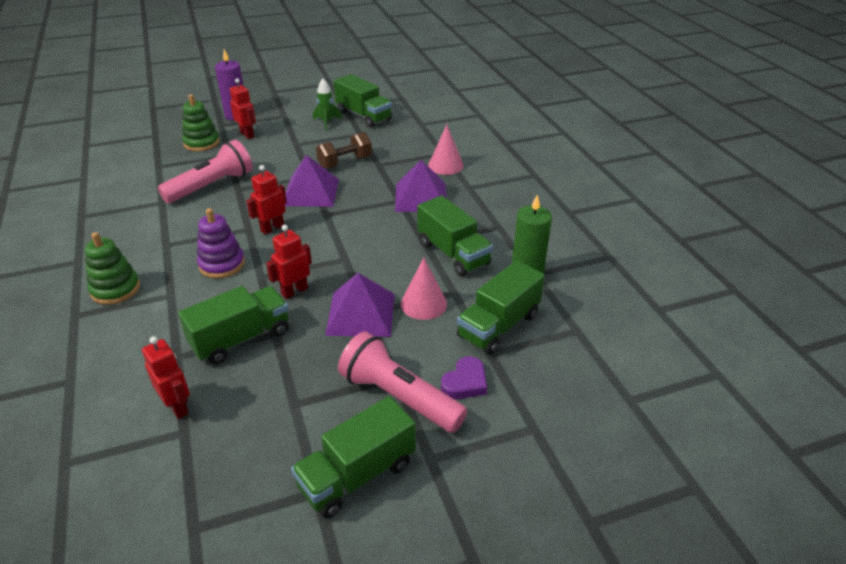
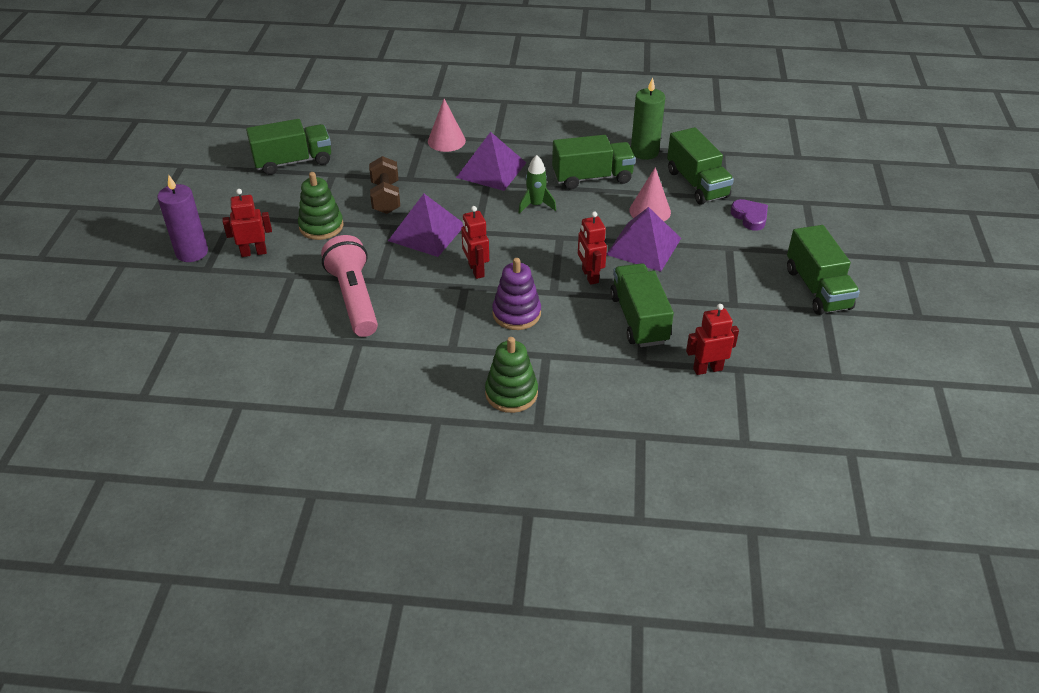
camera: 65 degrees left, 5 degrees up
(201, 143) = (239, 291): green stacking toy -> green stacking toy (321, 226)
(327, 122) = (283, 190): green rocket -> green rocket (536, 205)
(399, 397) = (751, 251): pink flashlight -> none

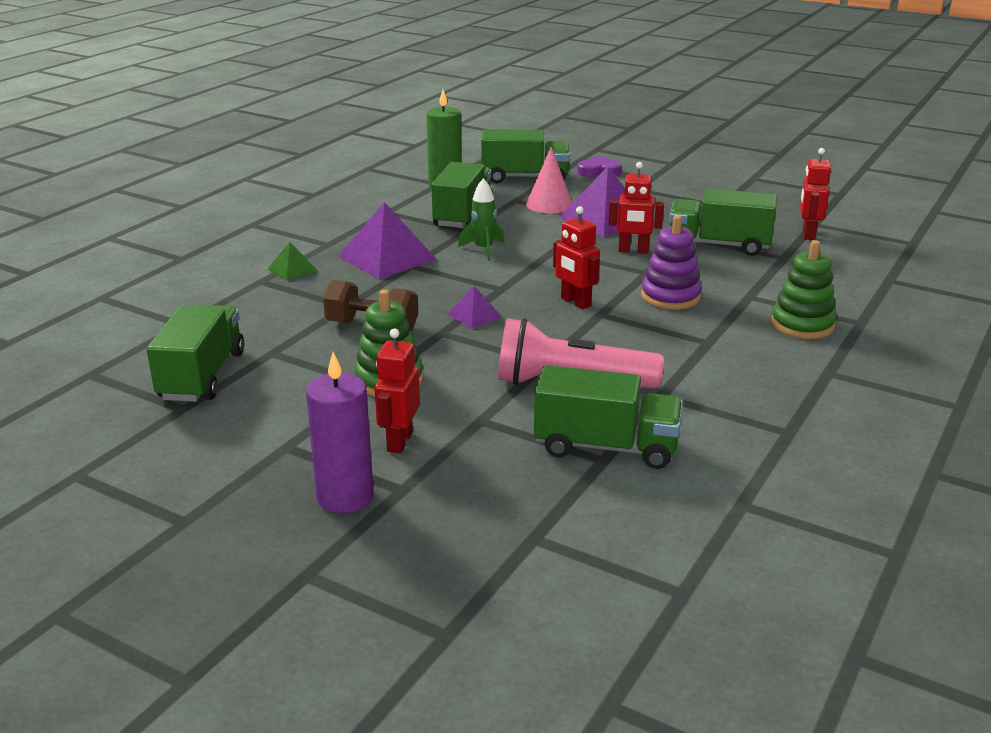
camera: 65 degrees left, 15 degrees down
(426, 232) = (474, 315): purple pyramid -> purple pyramid, size x0.50
(446, 141) = (292, 269): pink cone -> green pyramid
(476, 270) = (575, 302): red robot -> red robot turned 45 degrees clockwise
(817, 288) = (722, 173): green truck -> green truck (606, 447)

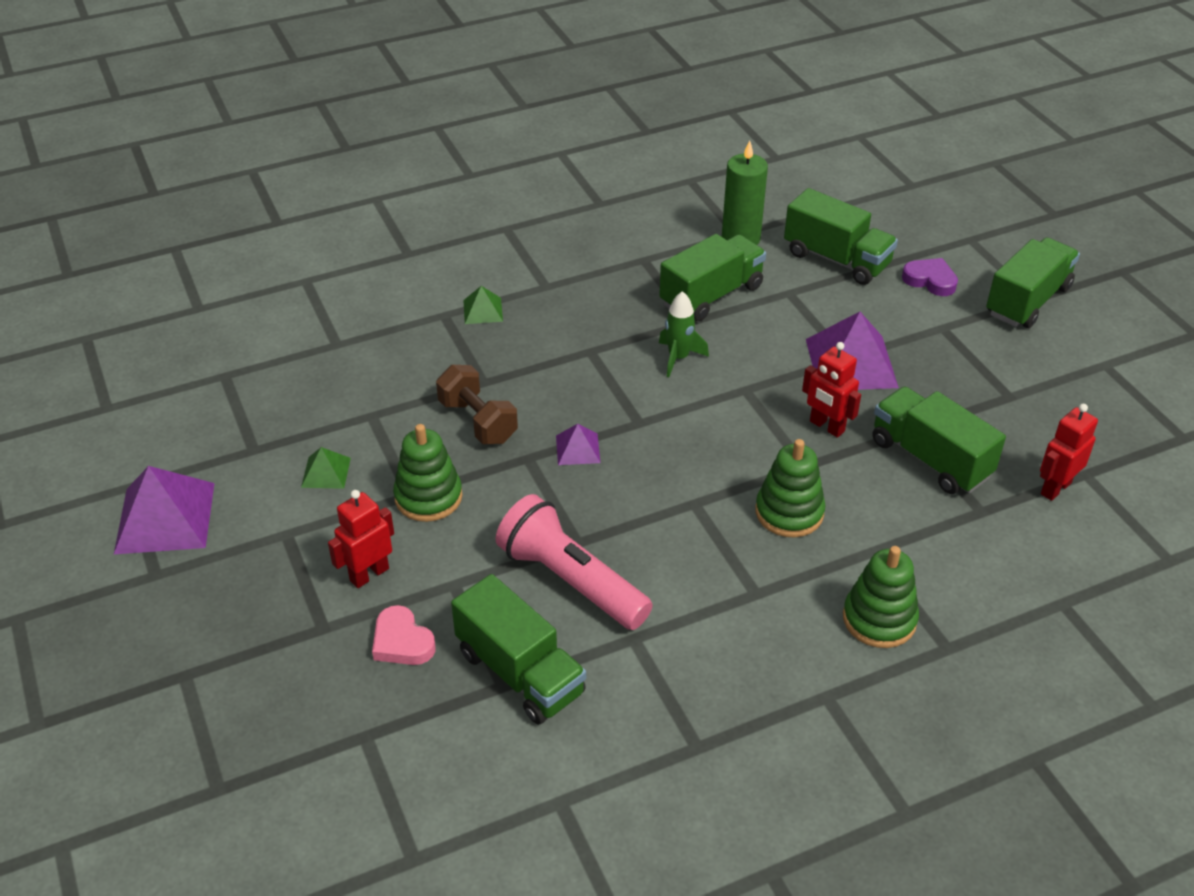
camera: 35 degrees right, 15 degrees up
(202, 376) = (297, 418): green truck -> green truck (1027, 301)
(274, 397) = (326, 472): none -> green pyramid
(345, 497) = (277, 612): purple candle -> none
(387, 258) = (578, 330): purple pyramid -> purple pyramid (165, 518)
(485, 469) = (402, 641): none -> pink heart
(549, 204) = (817, 314): pink cone -> none
(575, 302) = (687, 475): red robot -> none
(670, 296) = (789, 512): purple stacking toy -> green stacking toy

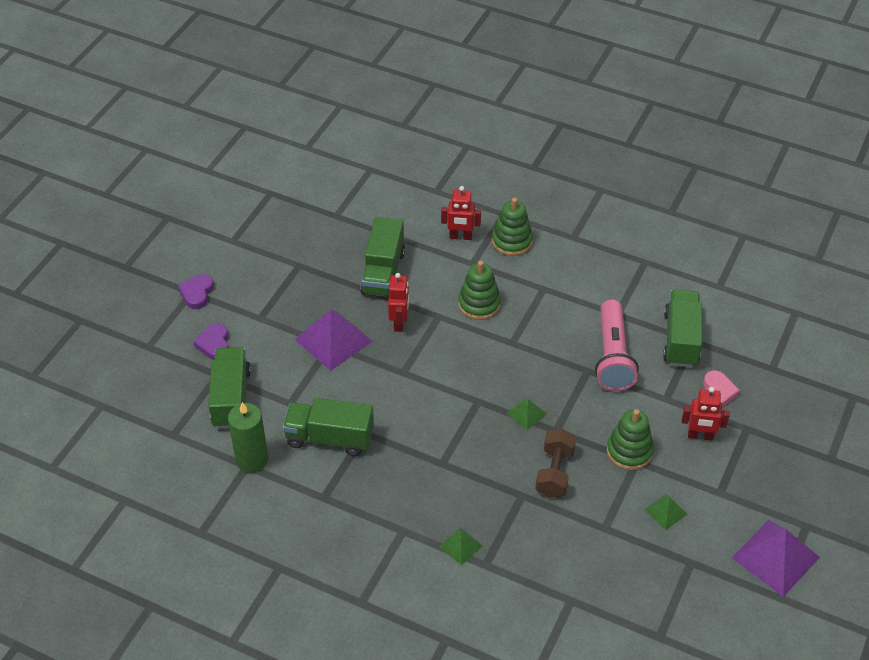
camera: 130 degrees left, 5 degrees up
(577, 449) = (526, 413): purple pyramid -> green pyramid
(678, 358) = (406, 417): green rocket -> none
(1027, 301) = (197, 293): green truck -> purple heart
(1055, 488) = (358, 221): red robot -> red robot (460, 237)

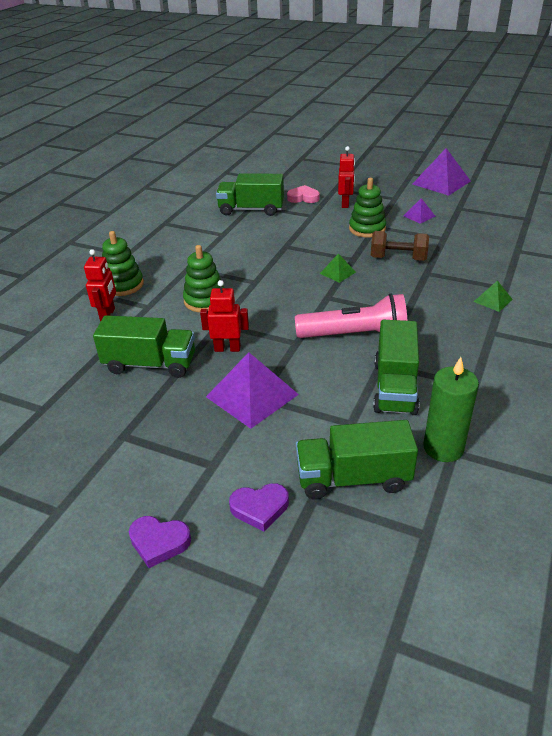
camera: 90 degrees left, 10 degrees down
(612, 356) = (270, 236): pink flashlight -> pink flashlight (355, 335)
(666, 511) = (419, 216): green pyramid -> purple pyramid

